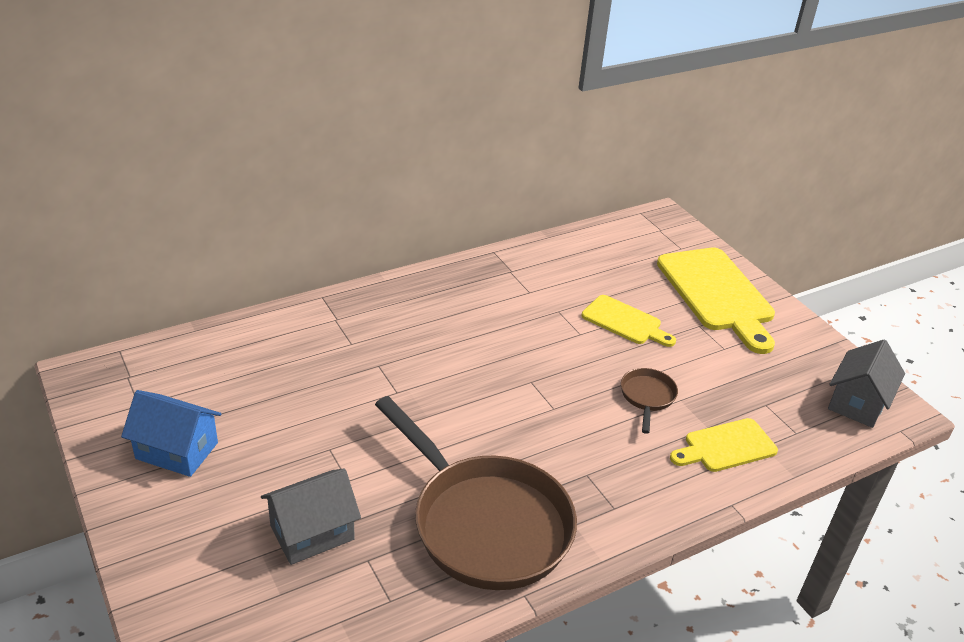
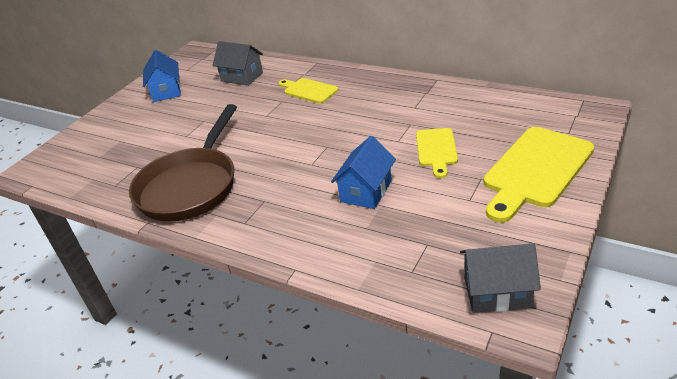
camera: 65 degrees right, 0 degrees up
(312, 532) = (143, 145): grey house -> grey house (242, 77)
(647, 397) = (366, 191): brown pan -> blue house
(726, 446) = (354, 244): yellow cutting board -> yellow cutting board (308, 90)

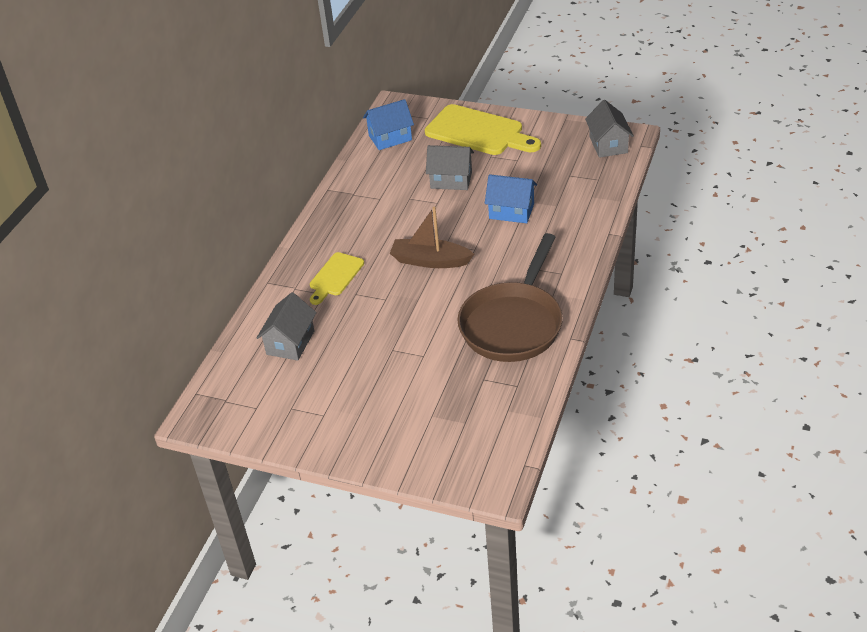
camera: 100 degrees left, 5 degrees up
(166, 91) = (315, 410): blue house -> blue house (390, 138)
(191, 186) = (513, 323): brown pan -> brown pan turned 105 degrees clockwise
(306, 138) = (430, 261): none -> brown boat
(436, 150) = (451, 180): yellow cutting board -> grey house

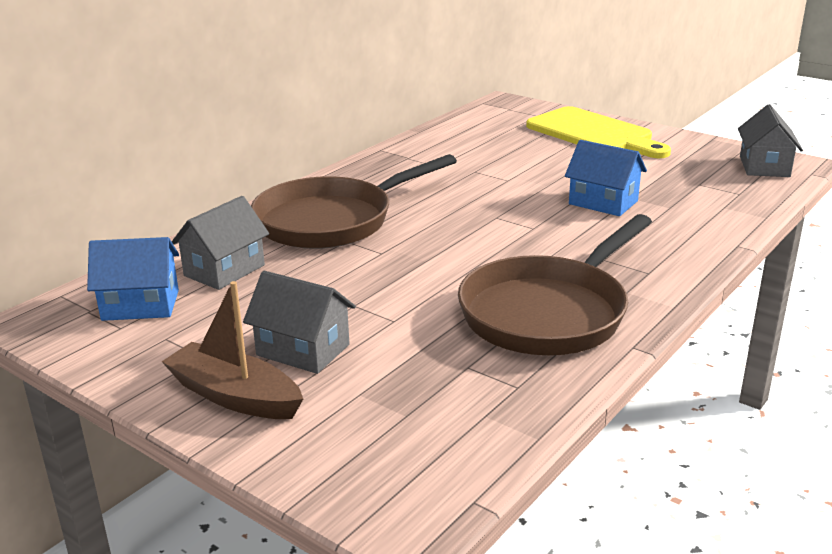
camera: 15 degrees right, 15 degrees down
(335, 276) = (332, 221): yellow cutting board -> brown pan
(390, 138) = (482, 123): blue house -> blue house (140, 305)
(430, 261) = (466, 228): brown boat -> brown boat (234, 396)
(451, 180) = (537, 165): grey house -> grey house (303, 350)

